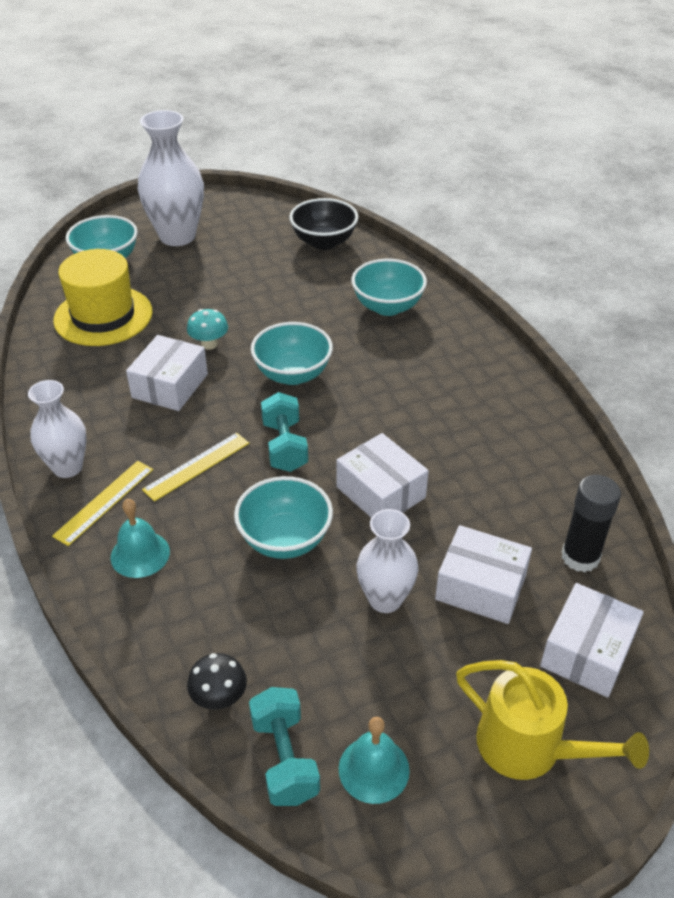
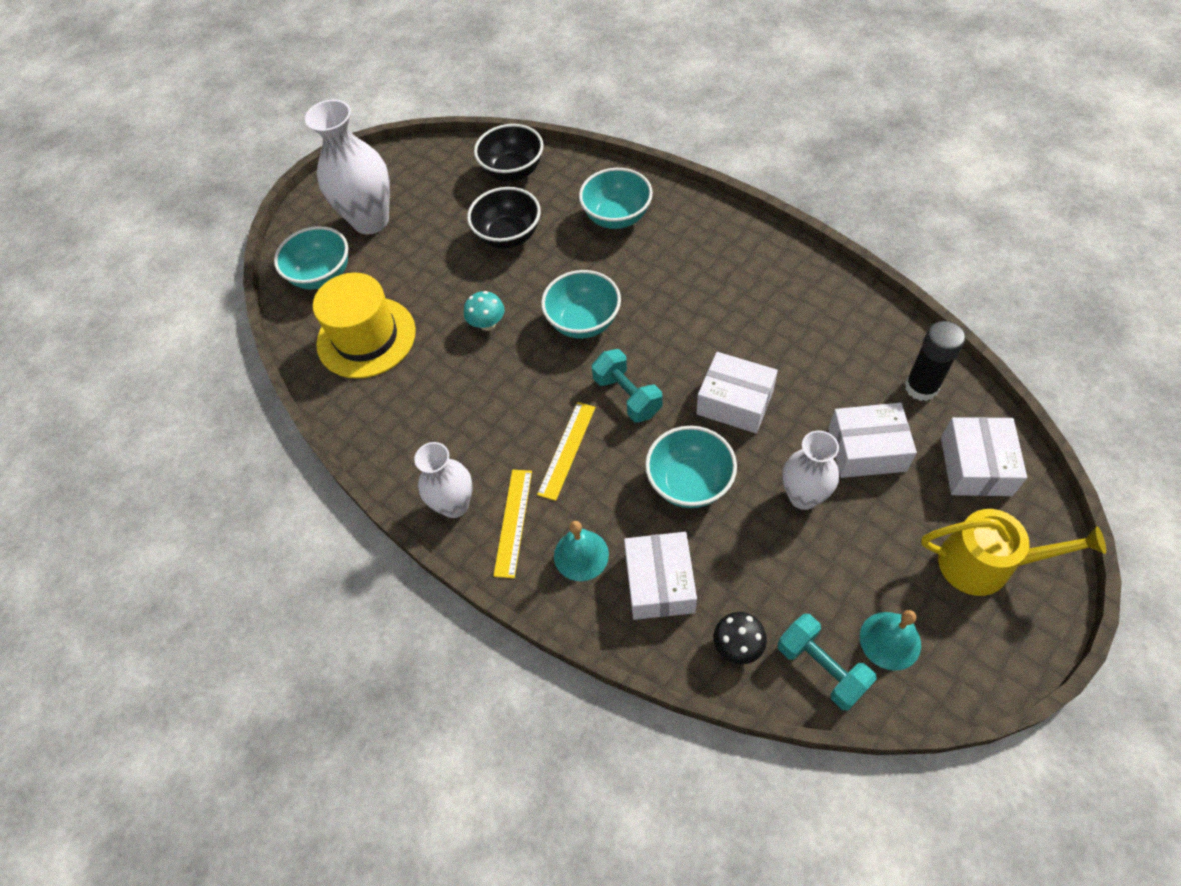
camera: 20 degrees left, 15 degrees up
(170, 386) = (484, 382): white box -> white box (659, 583)
(281, 287) = (508, 236): none -> black bowl

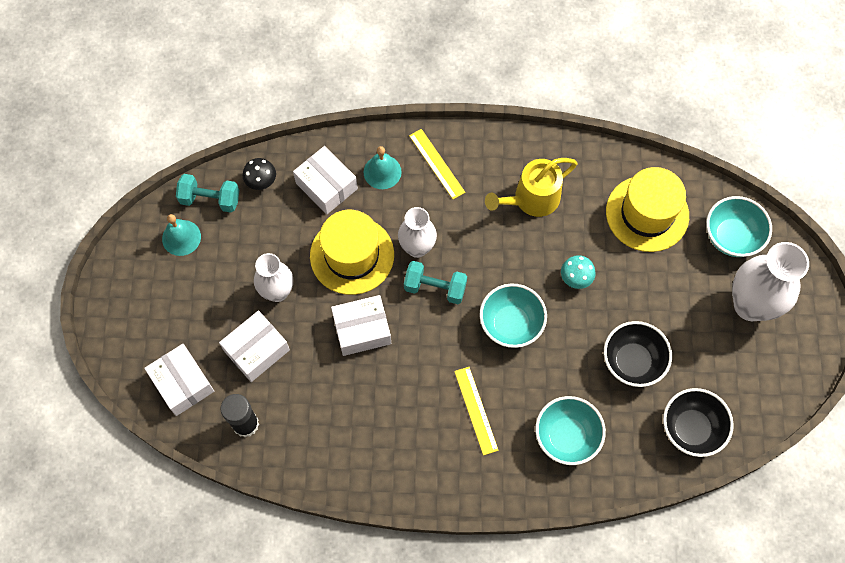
camera: 135 degrees right, 10 degrees up
(455, 505) = (479, 150): white vase -> white vase (417, 248)
(567, 450) = (443, 226): yellow ruler -> yellow ruler (476, 410)
(689, 483) = (352, 255): turquoise bowl -> yellow hat
(984, 564) = (149, 317): yellow watering can -> yellow watering can (531, 199)

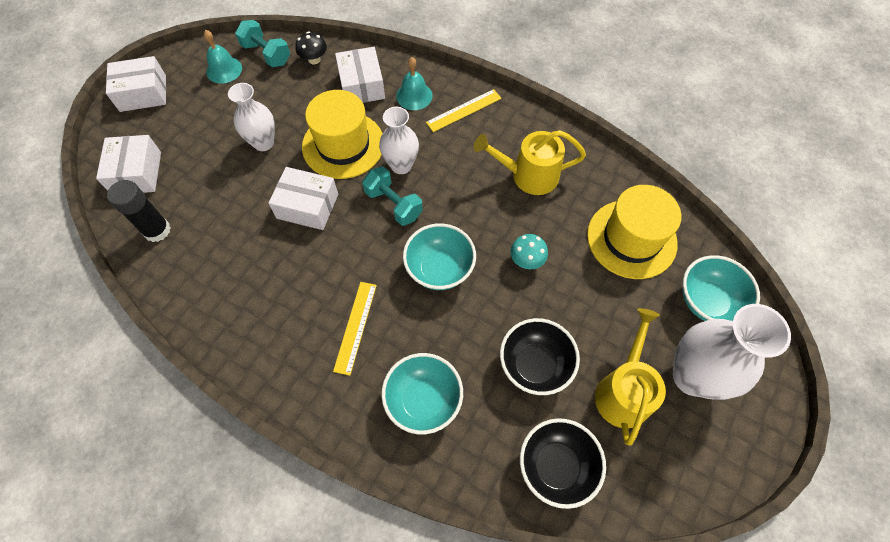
camera: 30 degrees right, 5 degrees down
(257, 350) = (212, 178): white box -> white box (143, 93)
(436, 164) = (464, 110): yellow ruler -> yellow ruler turned 60 degrees clockwise
(708, 345) = (623, 391): none -> yellow watering can

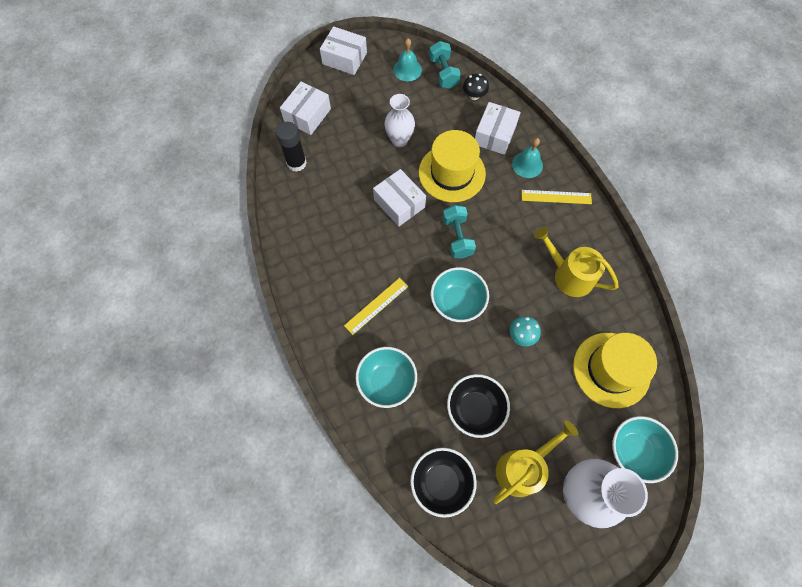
camera: 35 degrees right, 5 degrees up
(401, 165) = (482, 212): white vase -> none

